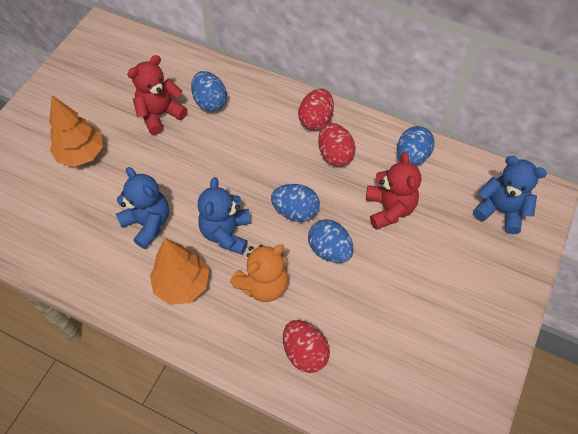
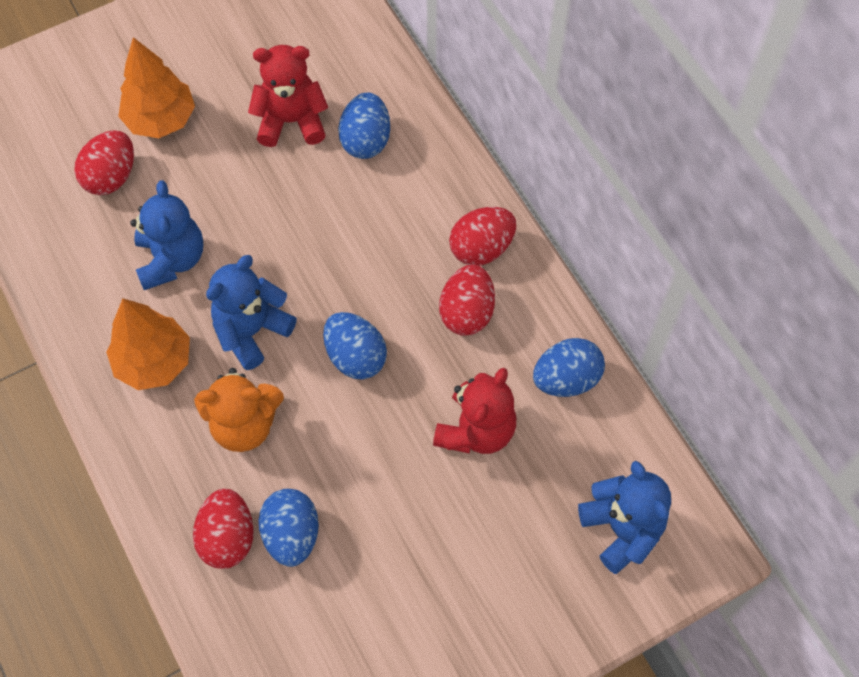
camera: 35 degrees right, 5 degrees up
(74, 200) = (111, 176): none -> red egg
(329, 250) = (357, 433): blue egg -> blue egg (291, 534)

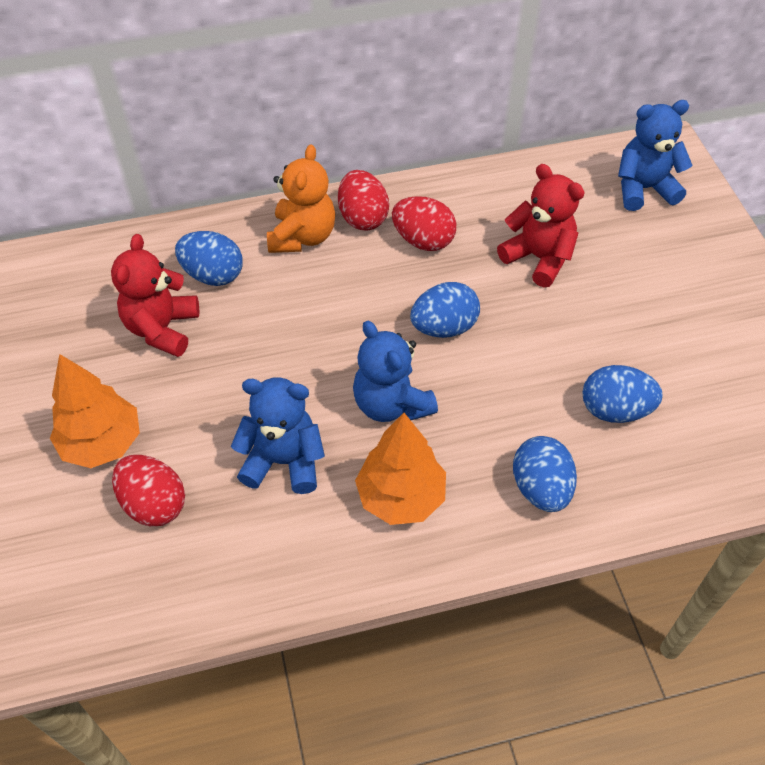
camera: 75 degrees left, 10 degrees down
(227, 537) = (610, 463): red egg -> none
(244, 424) = (492, 428): orange teddy bear -> orange teddy bear (302, 236)
(566, 379) = (505, 192): blue egg -> blue egg (541, 488)

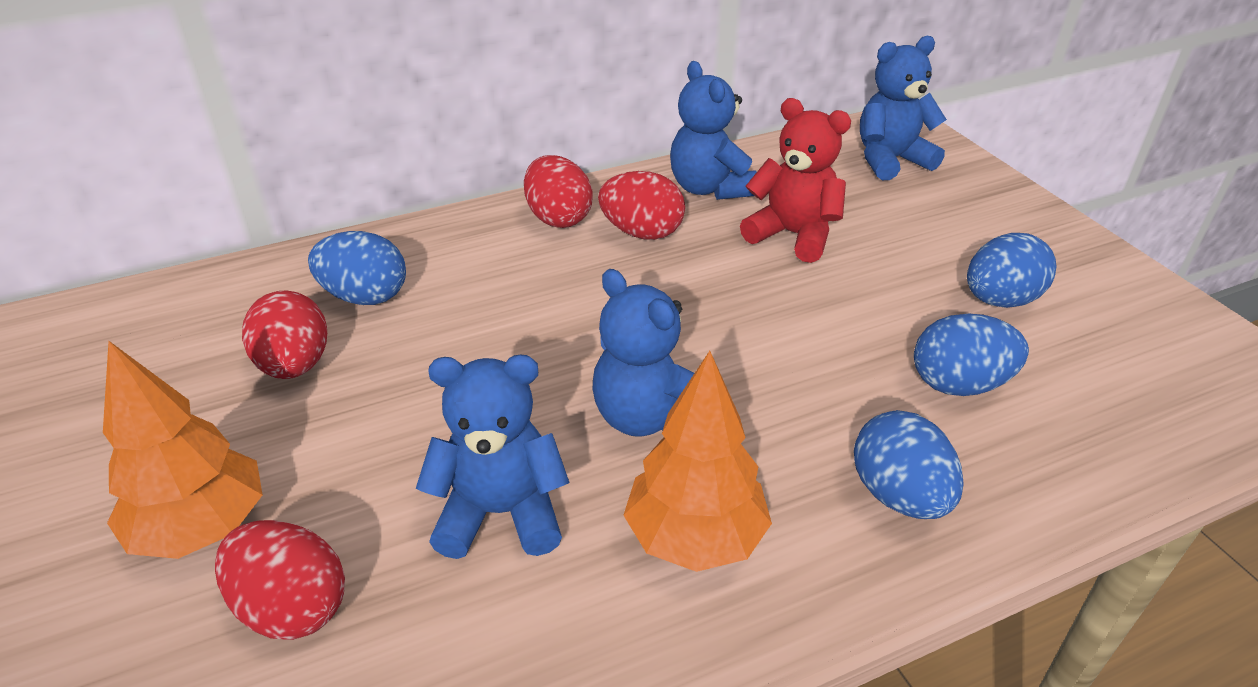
camera: 10 degrees left, 15 degrees down
(162, 328) = (295, 365): red teddy bear -> red egg
(302, 236) = (483, 244): orange teddy bear -> none
(444, 327) = (696, 319): blue egg -> blue egg (1000, 300)
(487, 201) = (709, 188): none -> blue teddy bear

